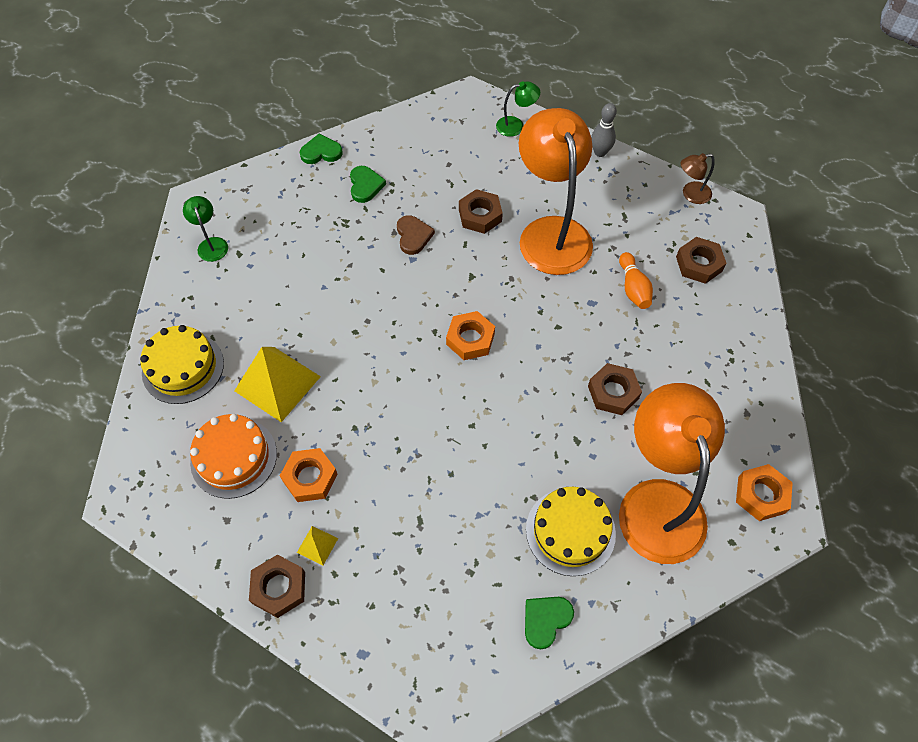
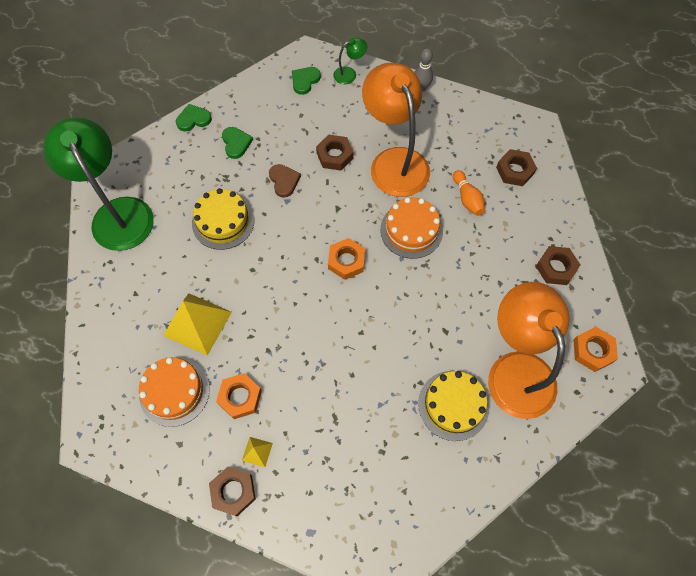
camera: 10 degrees left, 5 degrees up
(183, 367) = (116, 323): yellow cake -> yellow cake (223, 221)
(211, 244) = (118, 213): green lamp -> green lamp, size x2.41
(546, 620) = (447, 479): green heart -> green heart (305, 81)
(557, 315) = (411, 230): none -> orange cake
(613, 392) = (466, 287): brown nut -> brown nut (555, 268)
(691, 194) = (499, 113): brown lamp -> none

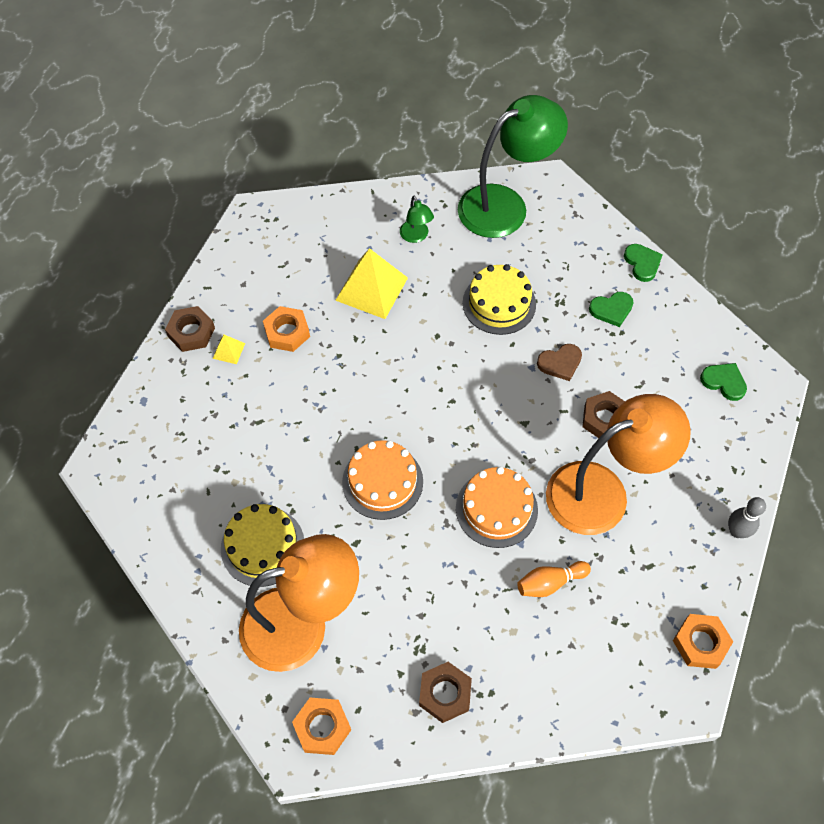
camera: 90 degrees right, 5 degrees down
(174, 391) = (297, 275): orange cake -> orange cake (382, 482)
(346, 261) = (450, 433): orange nut -> orange nut (700, 643)
(349, 74) = (745, 437): green lamp -> green lamp (416, 236)
(514, 170) = (602, 653): brown nut -> none

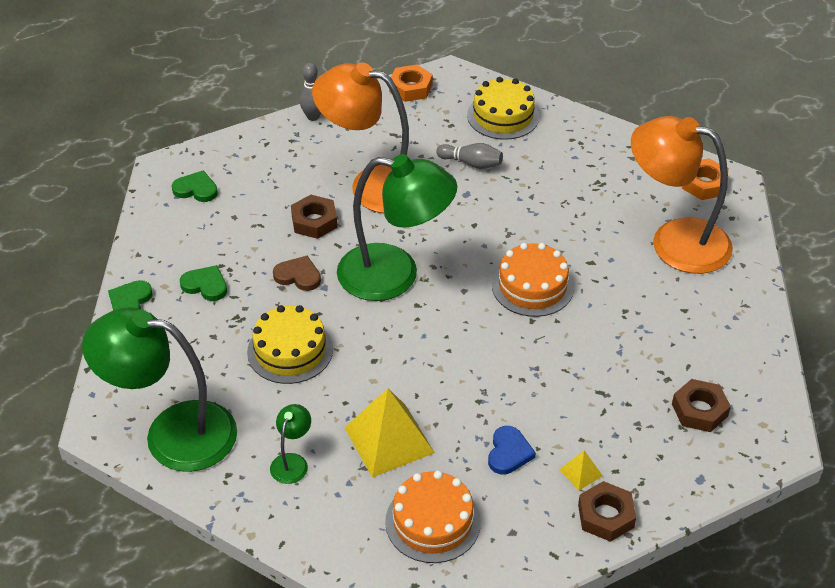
camera: 140 degrees left, 15 degrees down
(262, 546) = (668, 302): yellow cake -> yellow cake (503, 116)
(287, 332) = (509, 452): orange nut -> blue heart
(445, 693) = (603, 155): brown nut -> brown nut (699, 410)
(493, 414) = (395, 275): none -> green lamp
(496, 509) = (462, 220): orange cake -> orange cake (433, 522)
(550, 583) = (471, 163): orange bowling pin -> grey bowling pin
(724, 382) = (196, 189): green heart -> green heart turned 120 degrees clockwise

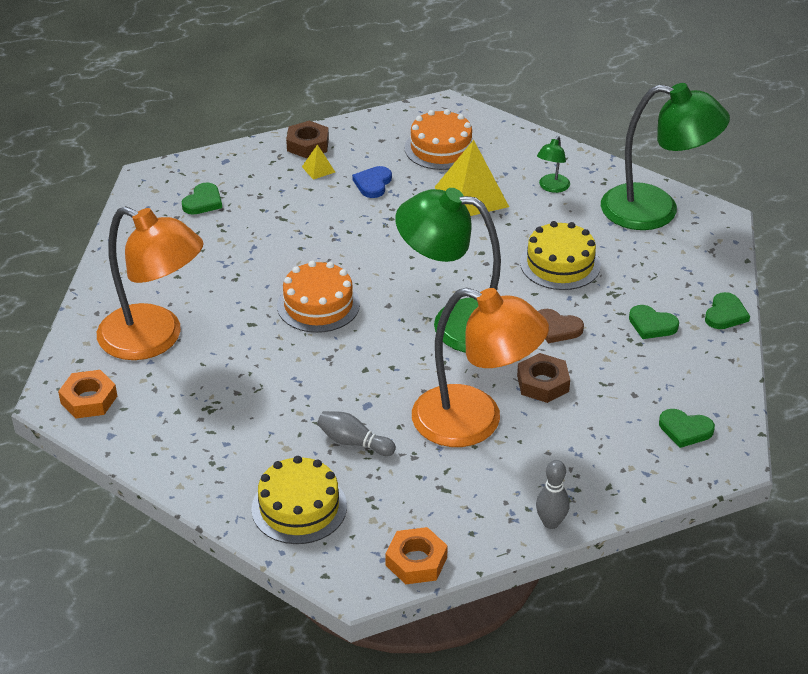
camera: 175 degrees left, 5 degrees down
(699, 410) = (203, 202): brown nut -> green heart

